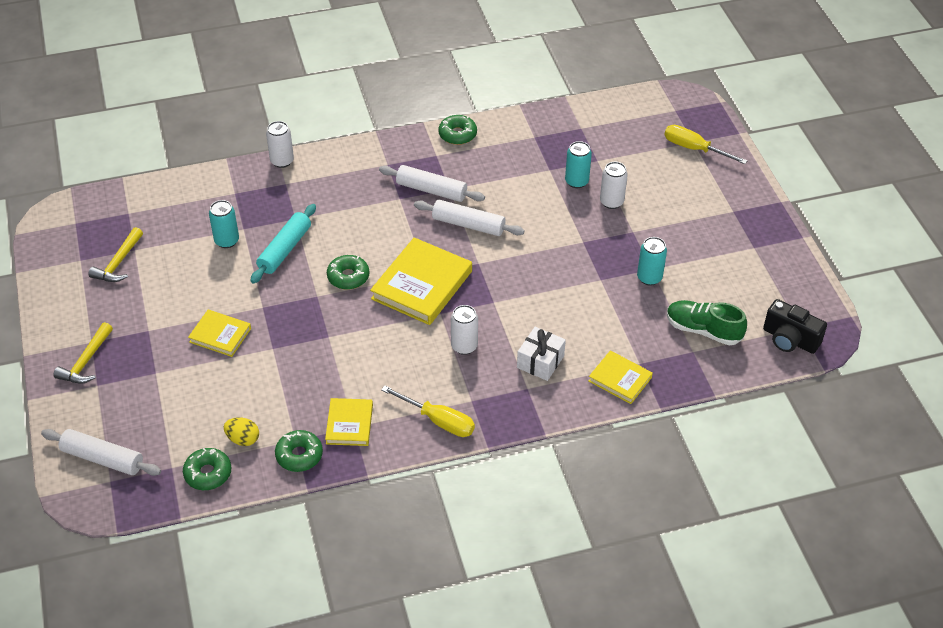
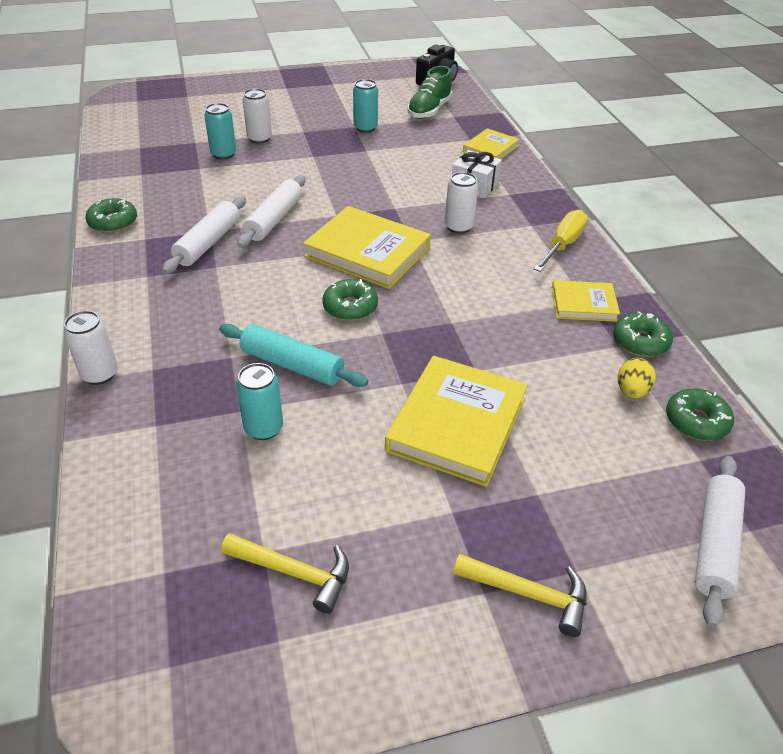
camera: 90 degrees left, 5 degrees down
(220, 335) = (457, 424): yellow book -> yellow book, size x1.77
(694, 149) = (197, 96): yellow screwdriver -> none

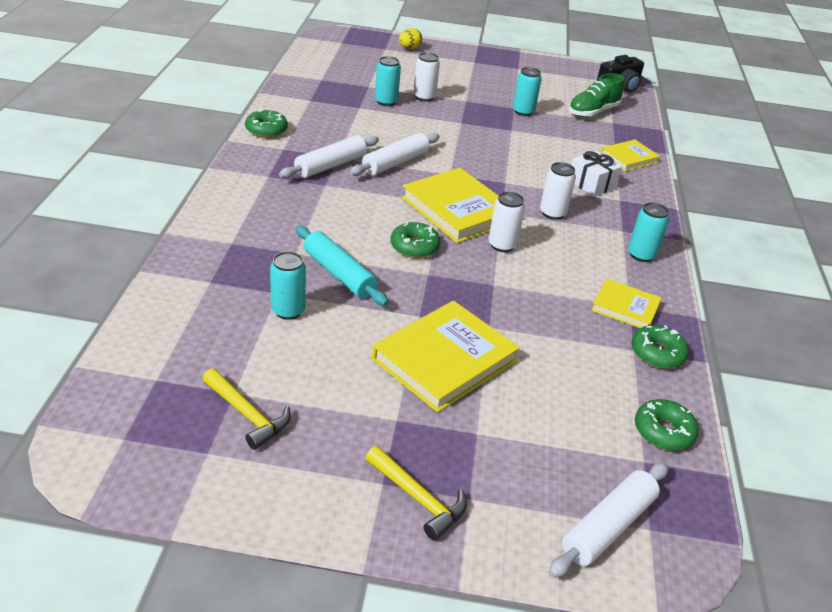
camera: 20 degrees right, 5 degrees down
(100, 374) = (191, 234): white can -> white can (502, 245)
(563, 245) = (641, 255): yellow screwdriver -> turquoise can
(631, 391) = (619, 388): yellow egg -> yellow egg (409, 48)

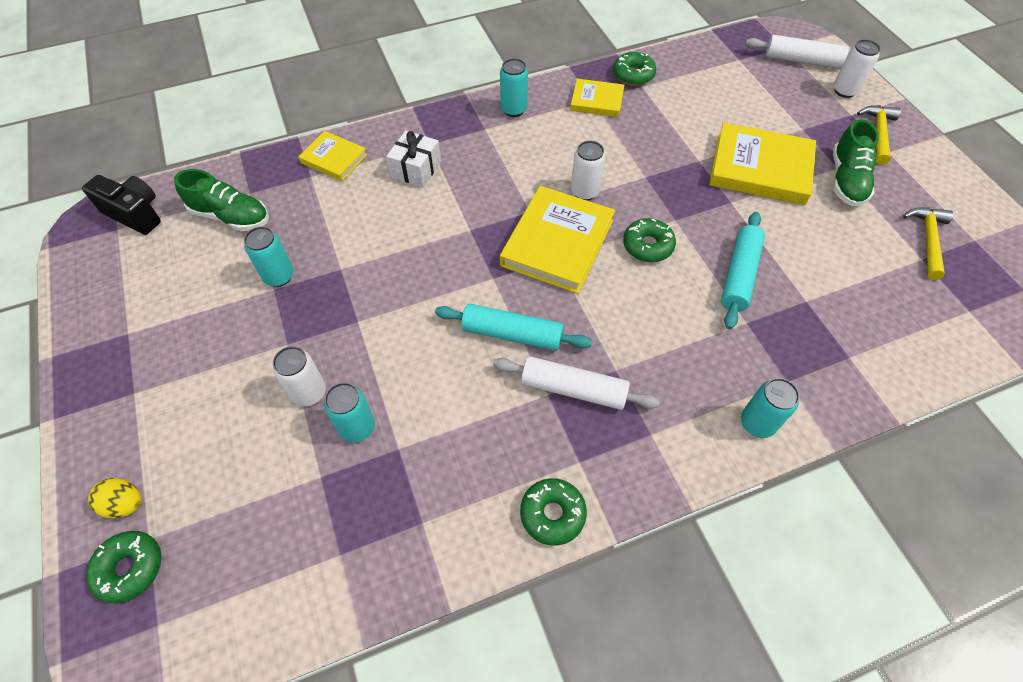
camera: 115 degrees left, 20 degrees up
(288, 311) = (817, 281): turquoise can -> turquoise can (757, 423)
(374, 412) = (846, 180): none -> green shoe
(395, 163) = (512, 334): white rolling pin -> turquoise rolling pin
(552, 213) = (498, 178): white can -> white can (844, 91)
(625, 307) = (597, 101): yellow book -> yellow book turned 75 degrees counterclockwise
(663, 431) = (705, 57): green donut -> green donut (130, 568)

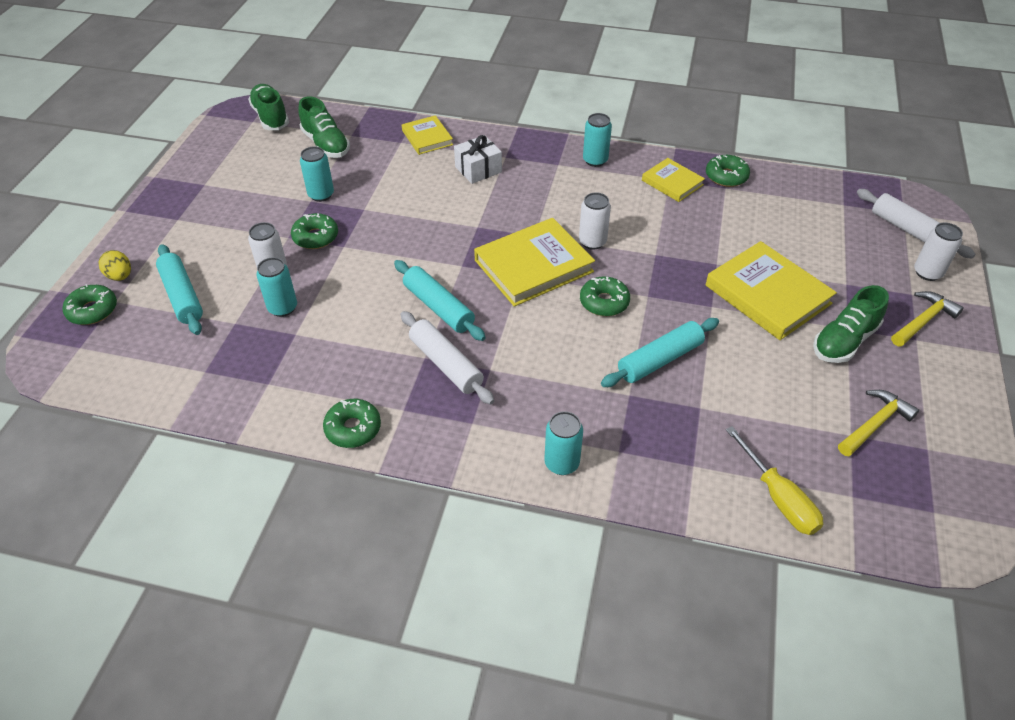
camera: 35 degrees right, 10 degrees down
(135, 214) = (271, 117): black camera -> green shoe
(228, 482) = (182, 296): none -> turquoise rolling pin
(318, 327) = (315, 237): none -> green donut
(928, 345) = (778, 498): none -> yellow screwdriver

